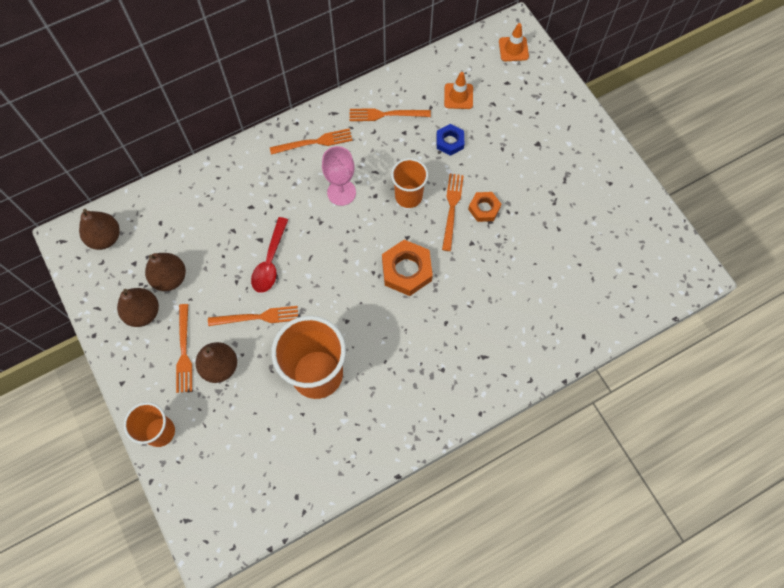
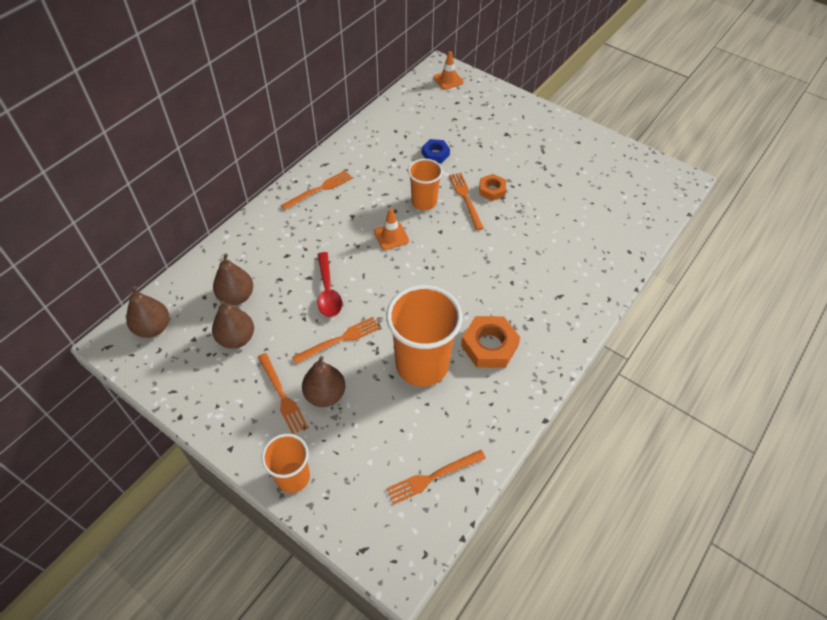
camera: 25 degrees left, 15 degrees down
(143, 313) = (223, 377): brown pear -> brown pear (236, 296)
(341, 192) = (364, 218): pink goblet -> none
(386, 114) = (371, 151): orange fork -> orange fork (433, 477)
(406, 270) = (454, 255): orange nut -> orange nut (489, 346)
(458, 96) = (423, 122): orange traffic cone -> orange traffic cone (391, 236)

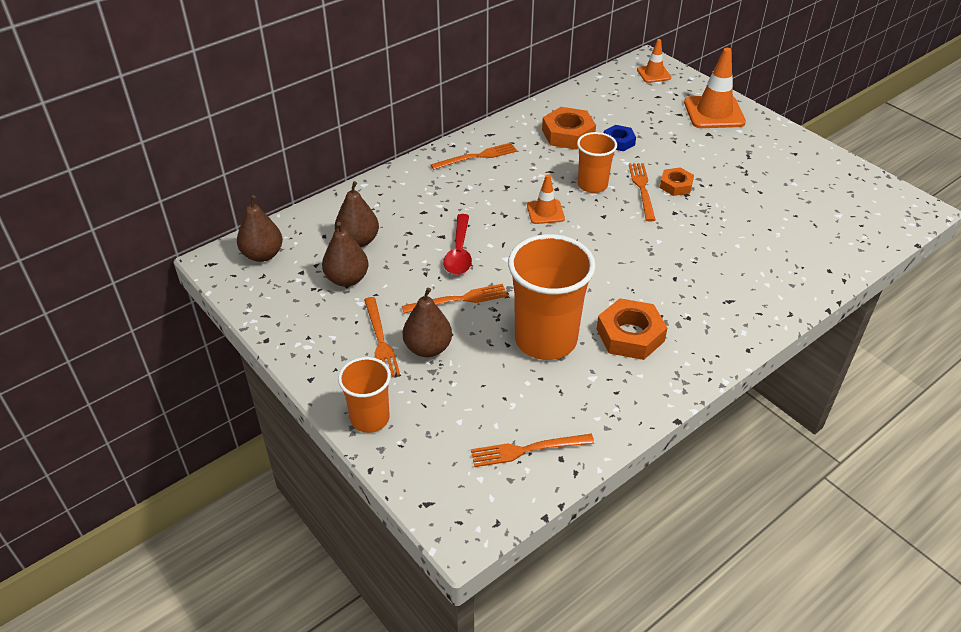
camera: 15 degrees right, 10 degrees down
(391, 153) = (568, 134): none -> orange nut
(506, 112) = (714, 112): none -> orange traffic cone

